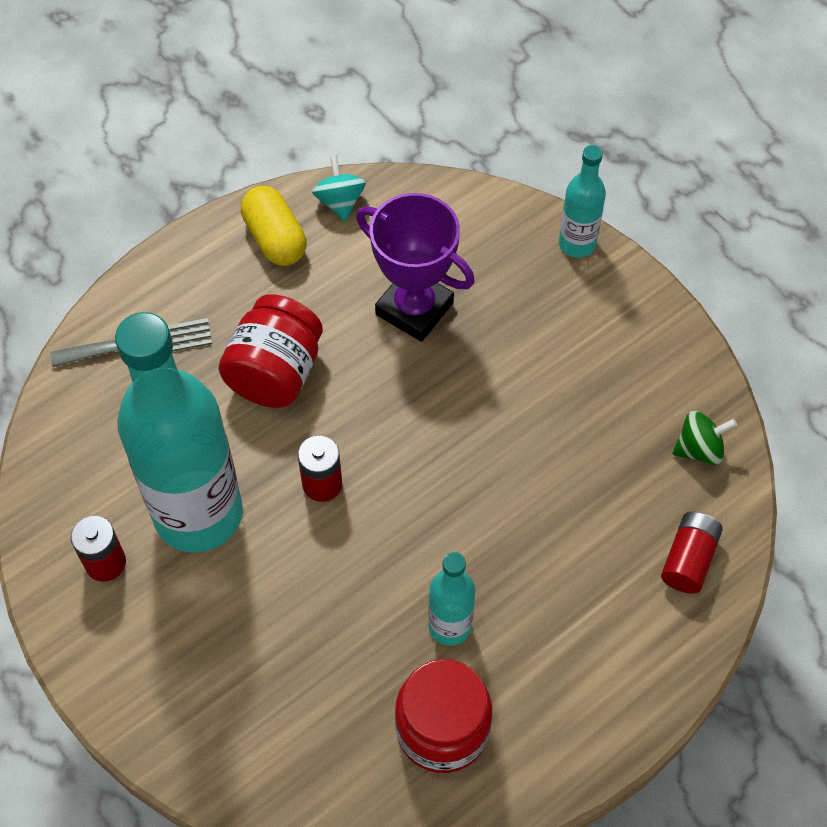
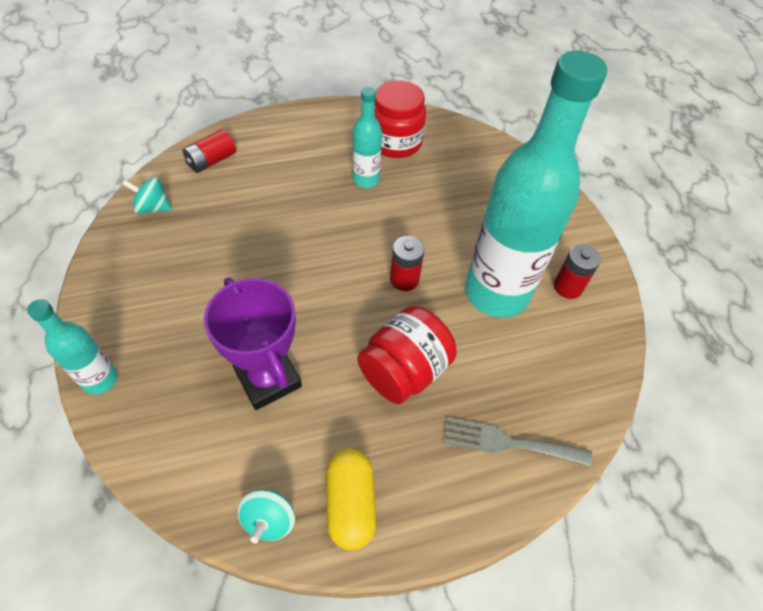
camera: 160 degrees left, 5 degrees down
(699, 449) = (152, 208): green spinning top -> turquoise spinning top

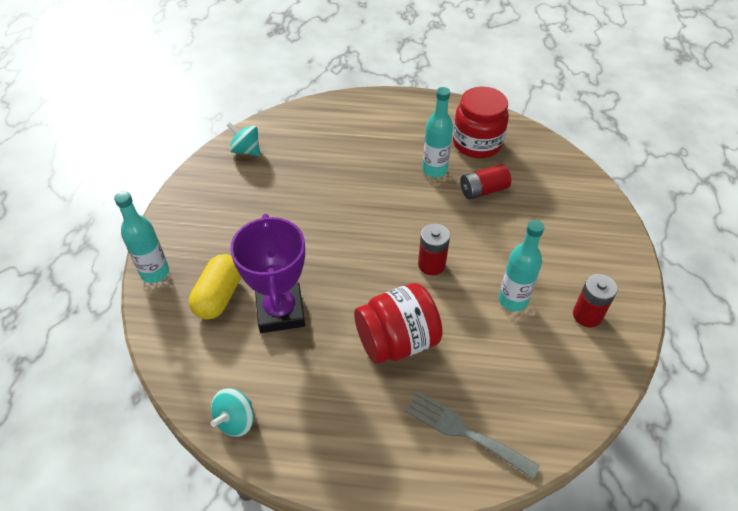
camera: 25 degrees right, 5 degrees down
(211, 161) = (308, 123): red battery -> red battery (483, 190)
(350, 503) = (304, 431): yellow capsule -> yellow capsule (219, 296)
(496, 293) = (513, 300): turquoise bottle -> turquoise bottle, size x0.46

